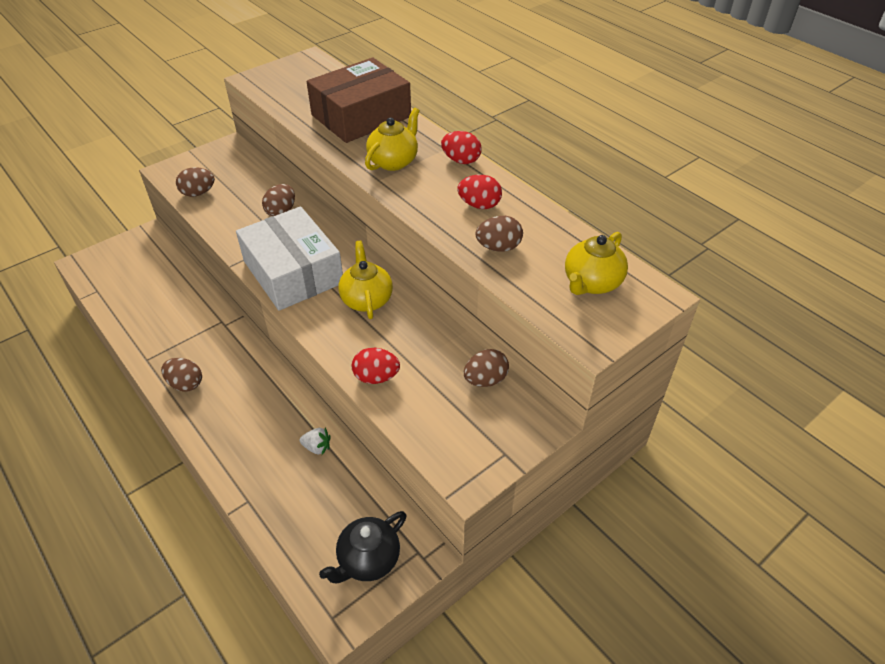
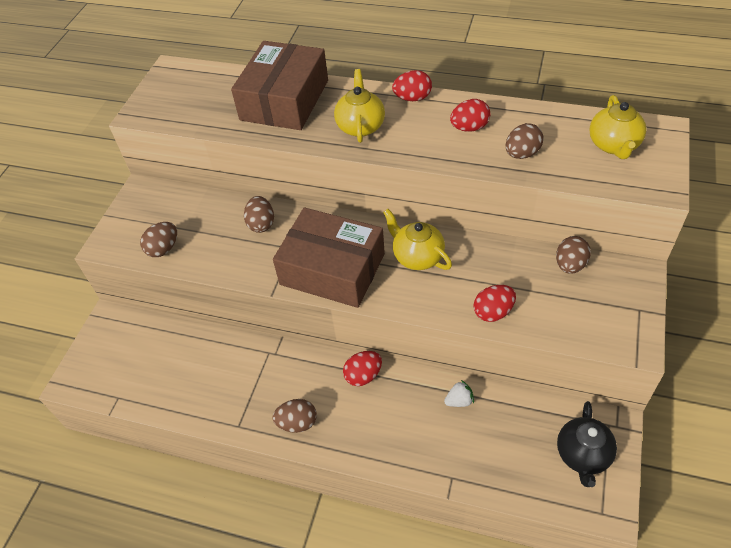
camera: 30 degrees left, 5 degrees up
(267, 380) = (363, 375): none -> red egg
(293, 272) = (332, 269): white box -> brown box

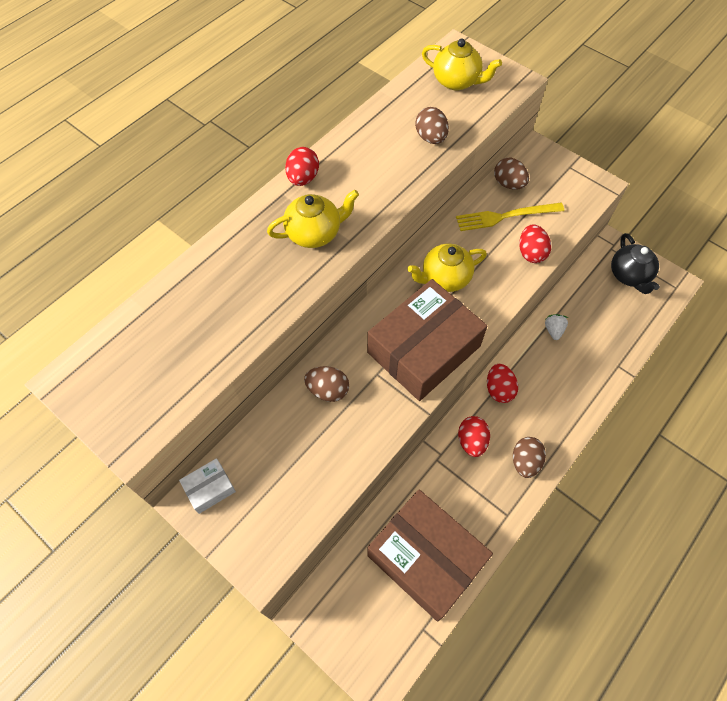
camera: 70 degrees left, 10 degrees up
(153, 194) = (209, 488): none -> white box
(163, 249) = (306, 500): brown egg -> none
(284, 100) = (224, 282): brown box -> brown box (426, 558)
(360, 126) = (314, 233): yellow teapot -> yellow teapot turned 135 degrees clockwise
(469, 128) = (374, 156): red egg -> red egg (471, 441)
(525, 276) = (505, 216): none -> yellow fork
(583, 455) = (629, 275): black teapot -> black teapot turned 45 degrees clockwise

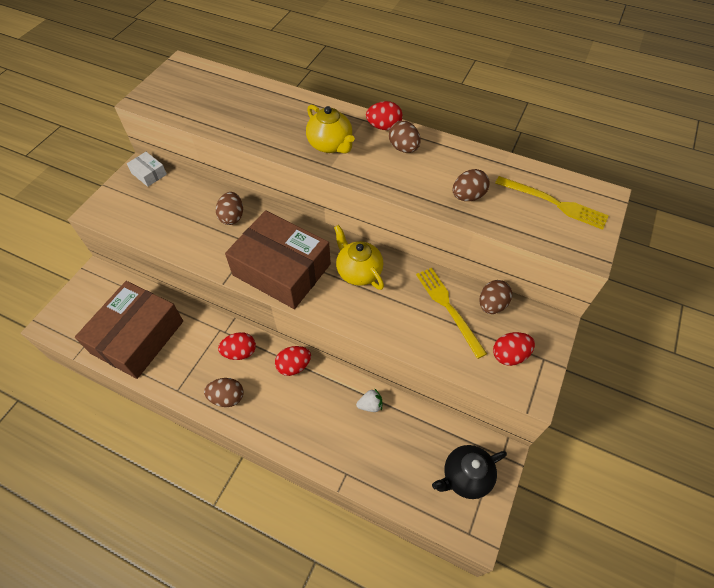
camera: 75 degrees right, 5 degrees down
(344, 169) = (403, 148): none -> brown egg
(457, 81) = (554, 203): yellow teapot -> yellow fork
(531, 253) = (411, 336): red egg -> red egg (509, 355)

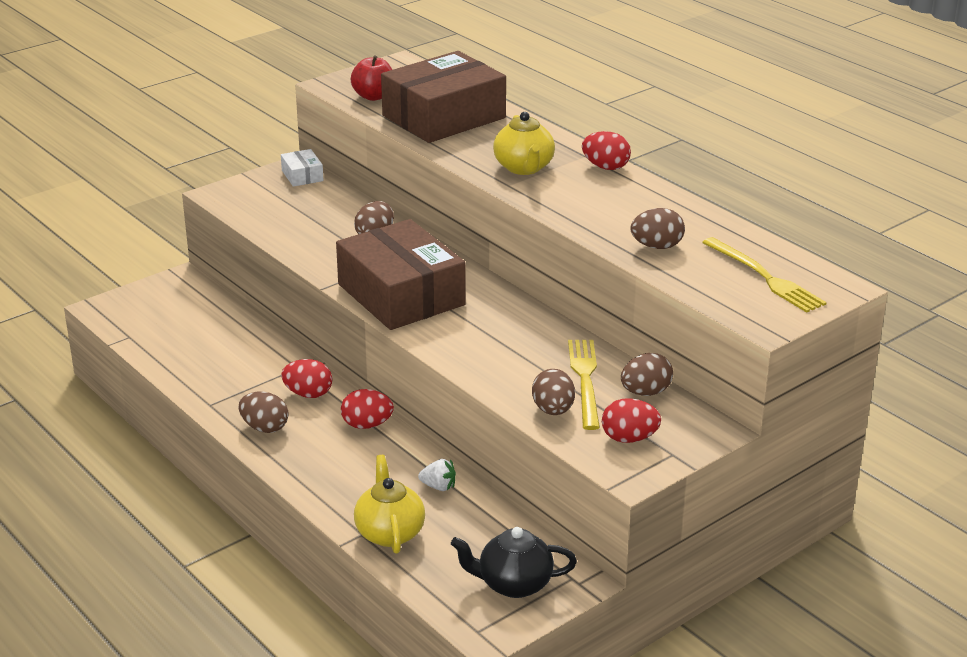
camera: 25 degrees right, 25 degrees down
(137, 337) = (194, 346): brown box -> brown box (444, 117)
(181, 103) = (373, 96): none -> red apple
(358, 272) = (495, 320): yellow teapot -> yellow teapot (389, 532)
(403, 148) = (613, 190): brown egg -> brown egg (553, 410)

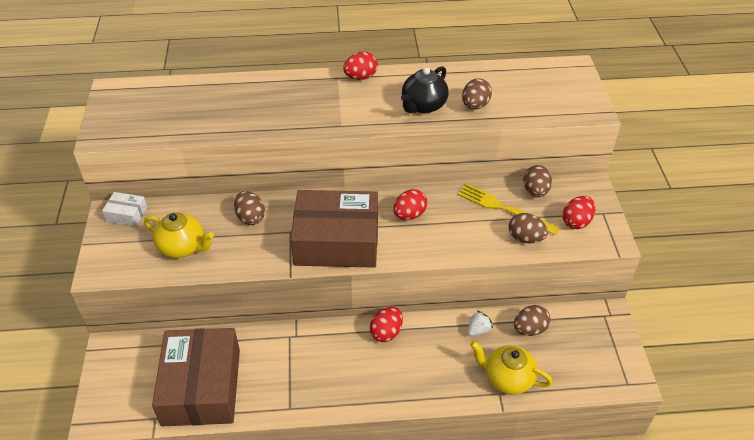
camera: 55 degrees left, 15 degrees up
(264, 428) = (344, 389): brown egg -> brown egg (529, 329)
(308, 394) = (325, 346): red egg -> red egg (409, 215)
(373, 96) = (146, 125): red apple -> none
(444, 117) = (217, 108): brown box -> brown box (201, 386)
(513, 584) = (594, 344): black teapot -> black teapot (423, 106)
(524, 168) = (326, 108): yellow teapot -> yellow teapot (183, 247)
(765, 277) = (543, 85): yellow fork -> none

